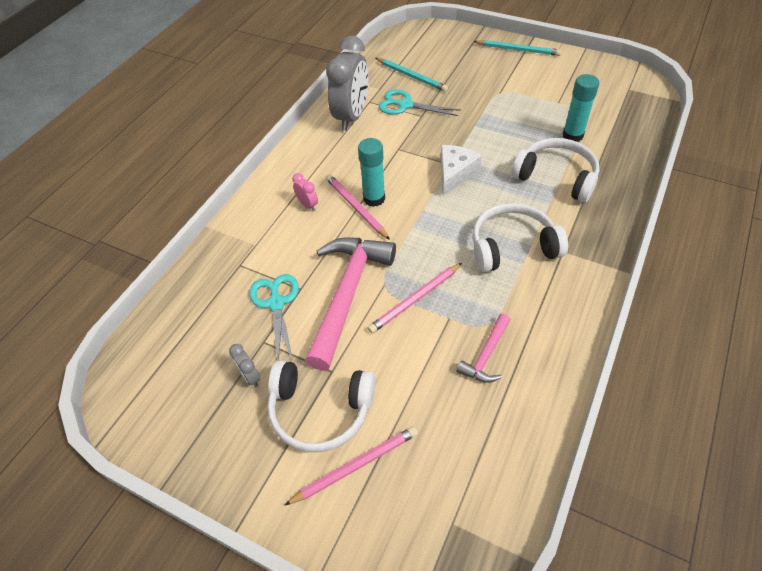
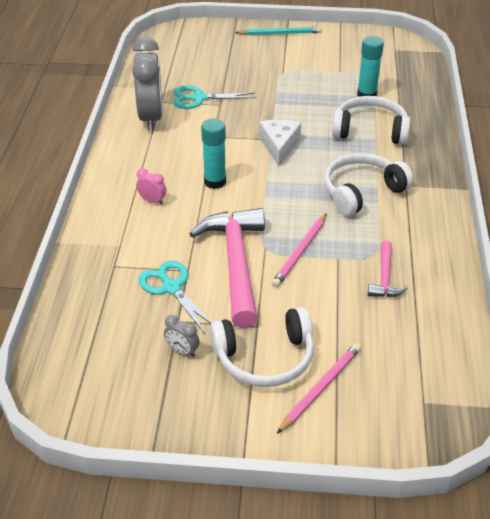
camera: 25 degrees left, 10 degrees down
(356, 208) = (201, 193): pink pencil -> none
(411, 76) = (190, 72): turquoise pencil -> none

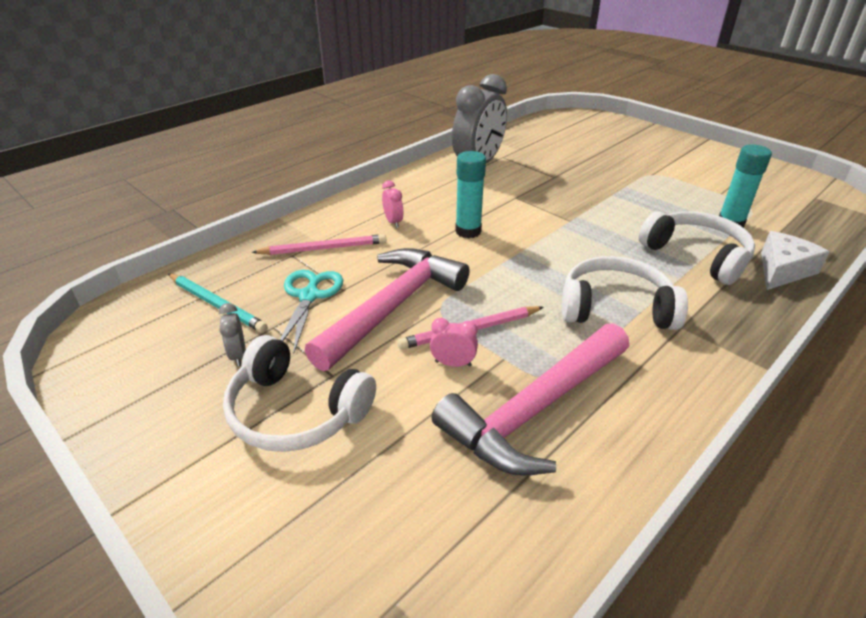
camera: 40 degrees right, 5 degrees down
(199, 98) = (540, 166): turquoise scissors -> none
(279, 146) = (571, 229): white cheese -> white cheese (783, 270)
(280, 33) = (687, 145): turquoise pencil -> turquoise pencil (217, 304)
(315, 278) = (453, 363): none -> pink clock
(320, 388) = (303, 485): pink pencil -> pink pencil (323, 248)
(385, 278) = (535, 410): pink hammer -> pink hammer, size x2.06

